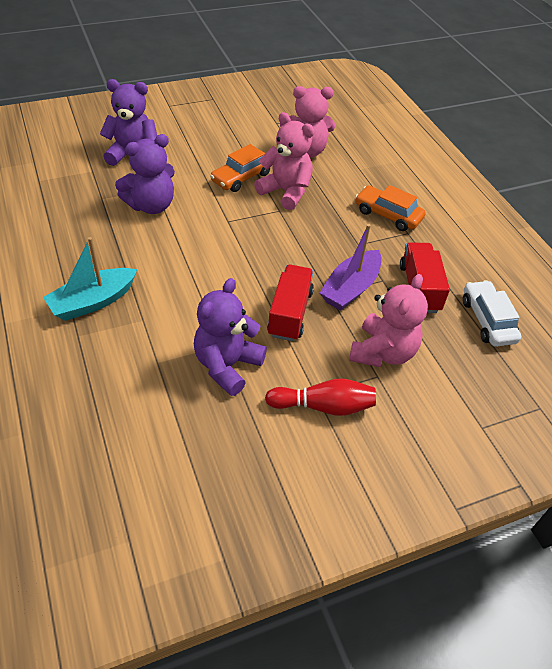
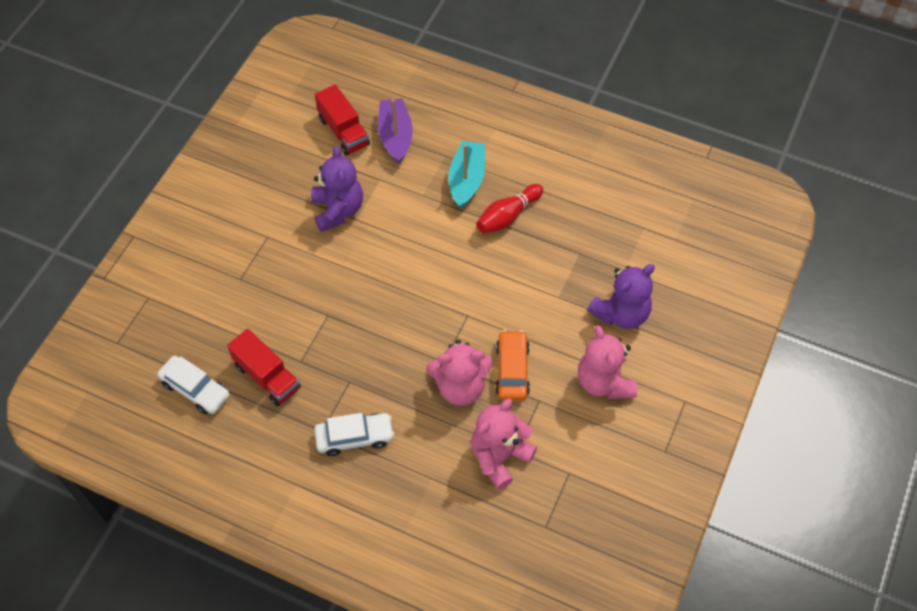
camera: 140 degrees right, 10 degrees up
(151, 205) = (537, 279): purple teddy bear -> none
(290, 313) = (338, 276): red truck -> red truck (344, 132)
(323, 406) = (256, 233): red bowling pin -> red bowling pin (508, 216)
(350, 288) = (316, 332): purple boat -> purple boat (395, 136)
(382, 352) = (250, 299): pink teddy bear -> pink teddy bear (604, 382)
(388, 215) = (355, 437): orange car -> white car

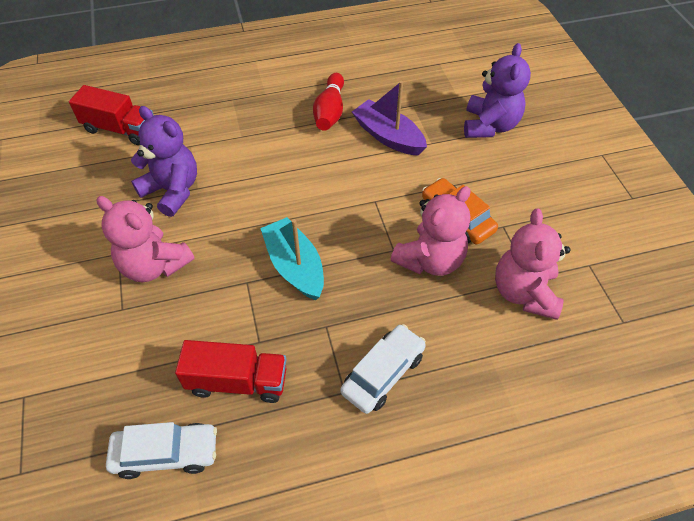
camera: 40 degrees left, 5 degrees down
(395, 136) = (173, 108): purple boat -> purple boat (388, 136)
(467, 180) = (269, 105): turquoise boat -> turquoise boat (295, 266)
(604, 382) = (534, 179): pink teddy bear -> pink teddy bear (154, 265)

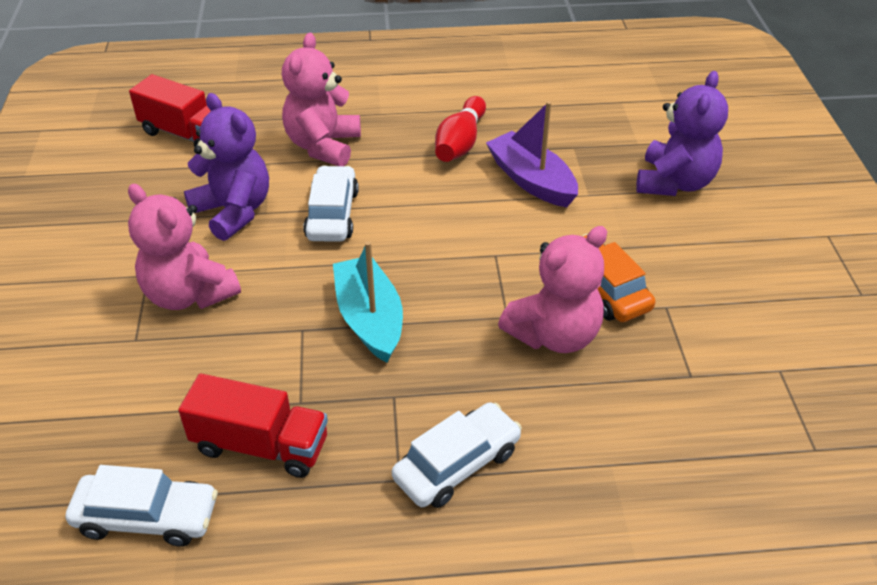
camera: 10 degrees right, 10 degrees down
(248, 183) = (332, 214): none -> white car
(524, 292) = (678, 392): pink teddy bear -> pink teddy bear (323, 146)

